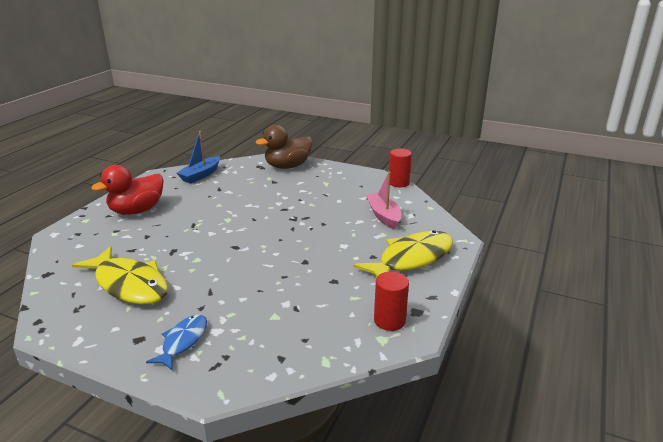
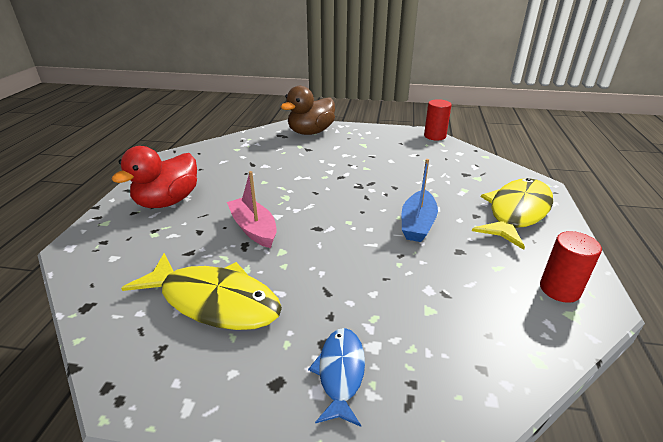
camera: 15 degrees left, 5 degrees up
(200, 175) = (221, 151): blue boat -> blue boat (417, 224)
(383, 216) = (449, 170): pink boat -> pink boat (254, 229)

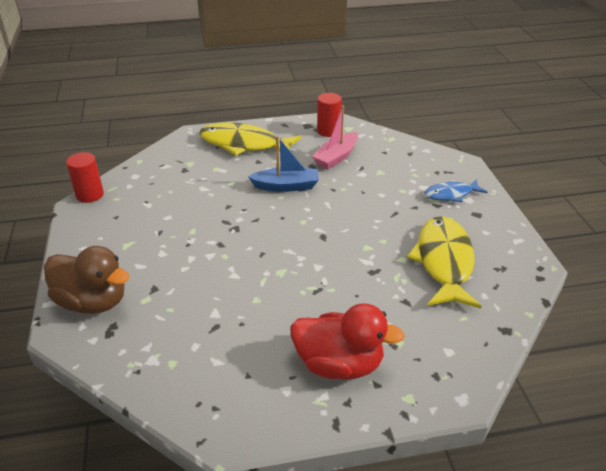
camera: 110 degrees left, 5 degrees up
(254, 229) = (347, 274): pink boat -> pink boat (336, 157)

